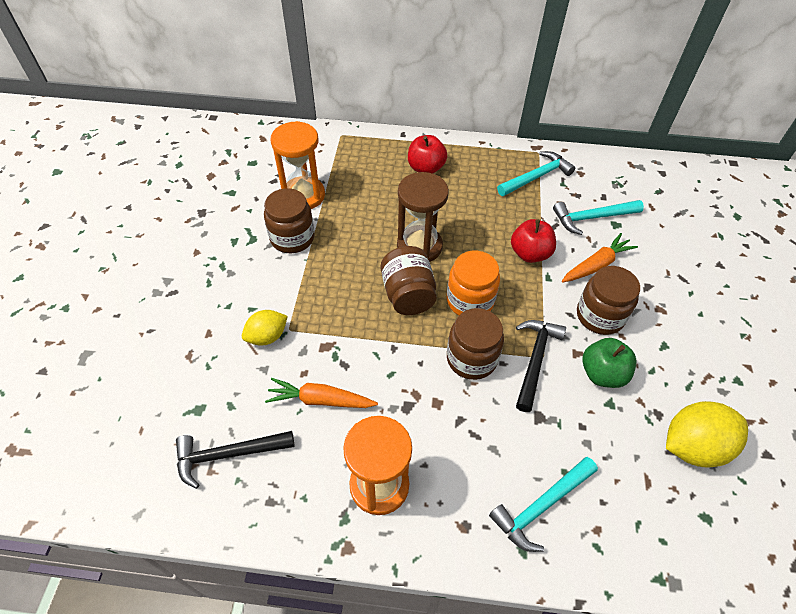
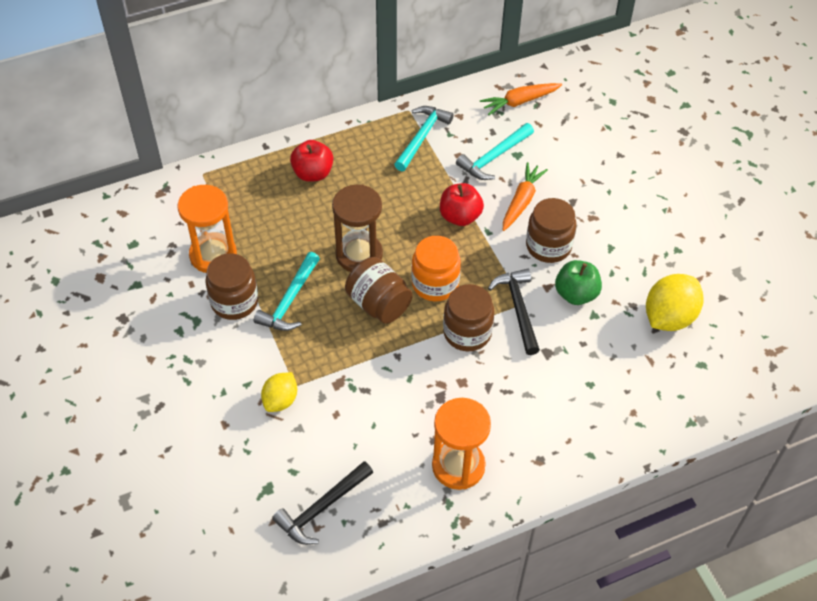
camera: 30 degrees left, 0 degrees up
(320, 400) = (366, 428): orange carrot -> orange carrot (519, 102)
(541, 506) = (585, 417): turquoise hammer -> turquoise hammer (289, 300)

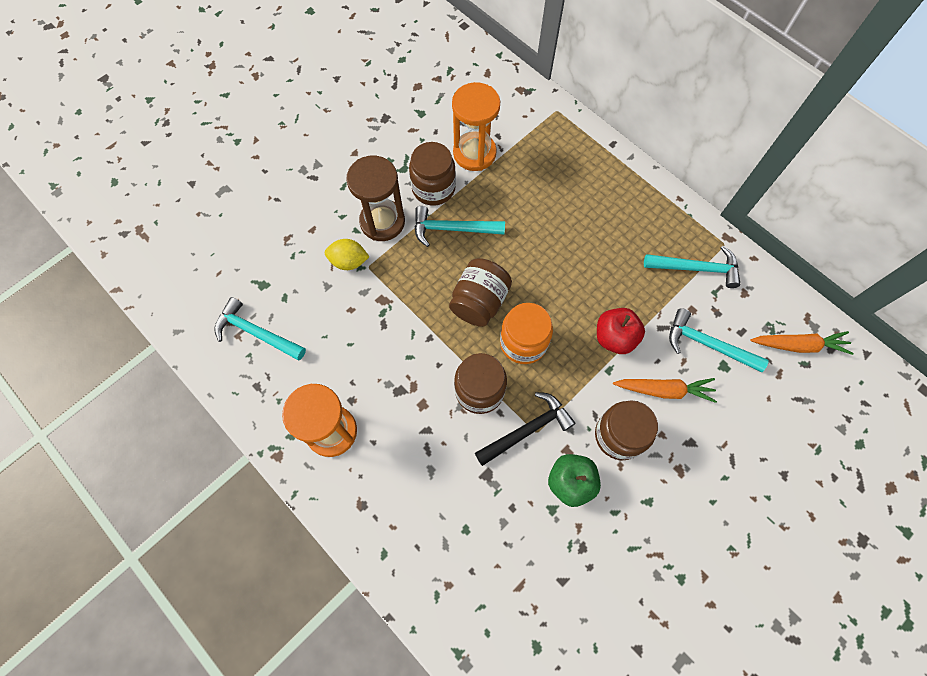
camera: 70 degrees right, 15 degrees up
(313, 173) = (601, 193): red apple -> none
(321, 508) = (256, 332): black hammer -> turquoise hammer
(359, 255) = (527, 265): brown hourglass -> brown hourglass (382, 222)
(519, 102) = (798, 345): orange carrot -> orange carrot turned 135 degrees clockwise
(669, 317) = (584, 593): yellow lemon -> none

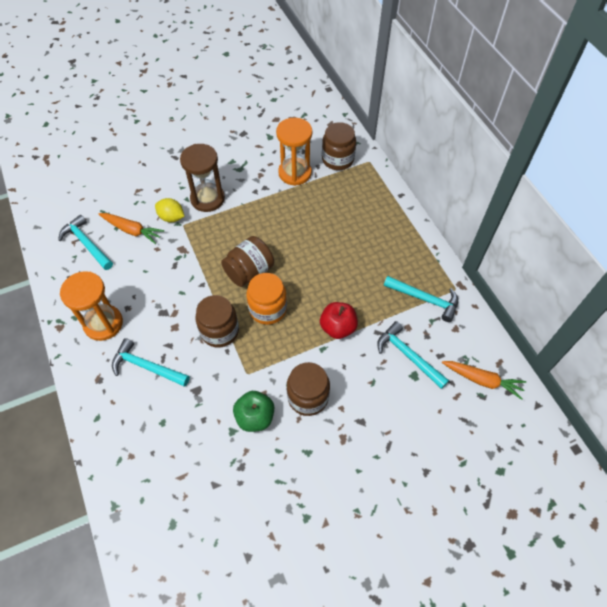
camera: 20 degrees right, 10 degrees down
(433, 188) = (254, 187): brown jar -> brown jar (338, 159)
(452, 229) = (254, 218): turquoise hammer -> turquoise hammer (147, 366)
(527, 430) = (241, 369): black hammer -> none
(664, 390) = (358, 377): orange carrot -> orange carrot (132, 230)

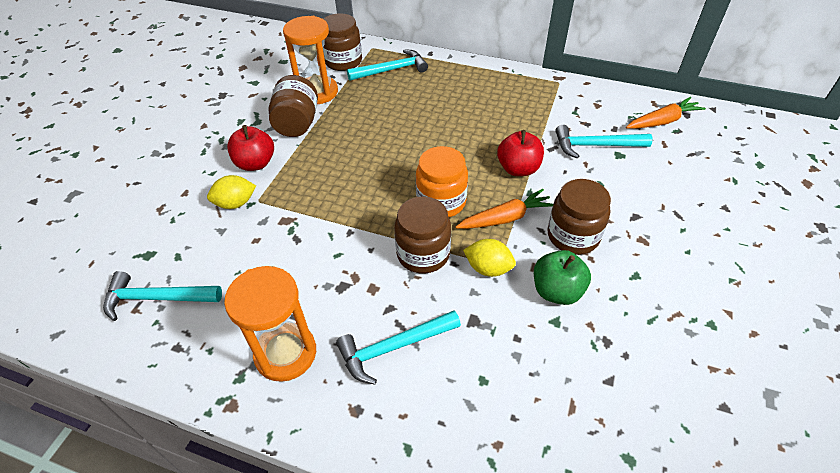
camera: 45 degrees left, 10 degrees down
(132, 230) = (202, 245): orange carrot -> orange carrot (505, 218)
(207, 199) = (255, 163): brown hourglass -> red apple
(239, 370) = (488, 268): none -> yellow lemon
(249, 271) = (382, 188): brown jar -> brown jar (297, 123)
(425, 299) = (549, 103): turquoise hammer -> turquoise hammer (392, 70)

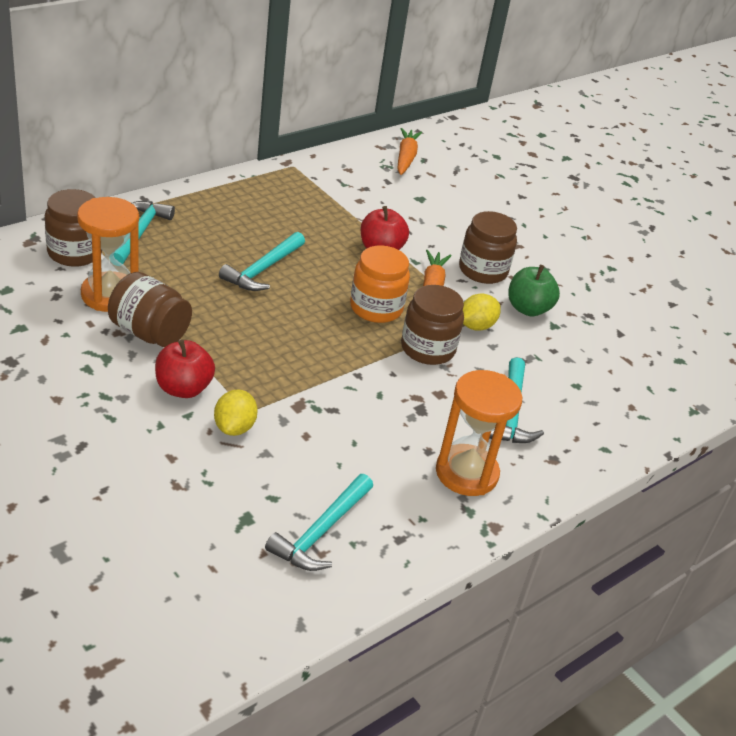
camera: 65 degrees left, 10 degrees down
(595, 145) = (397, 201): turquoise hammer -> turquoise hammer (263, 269)

